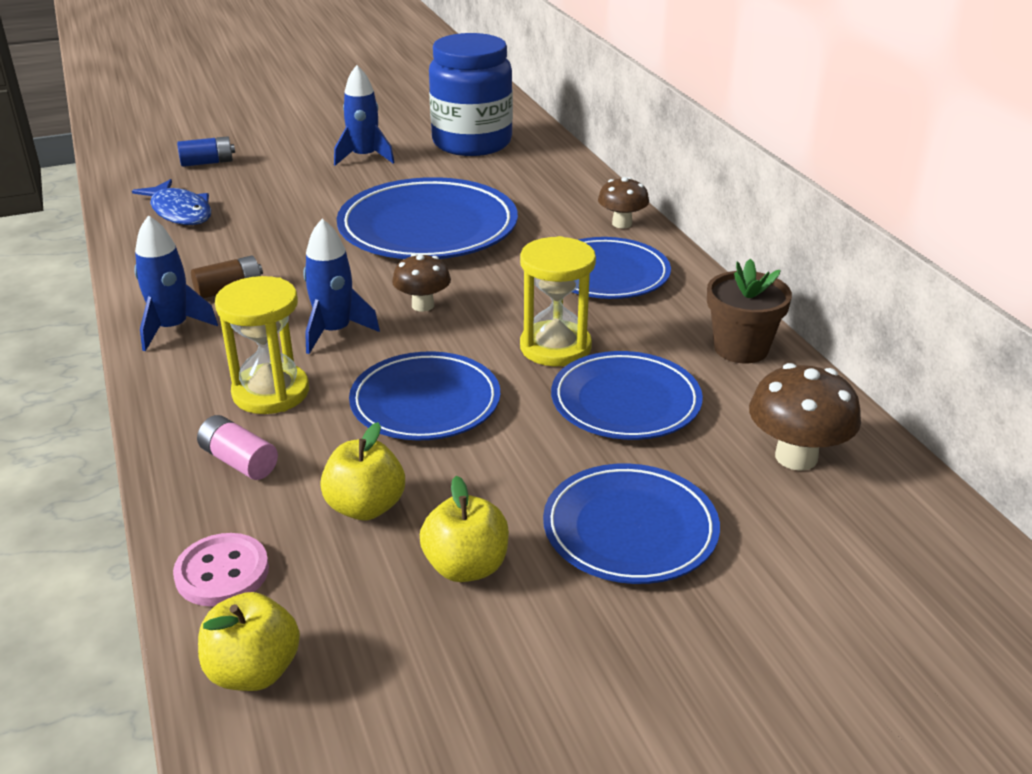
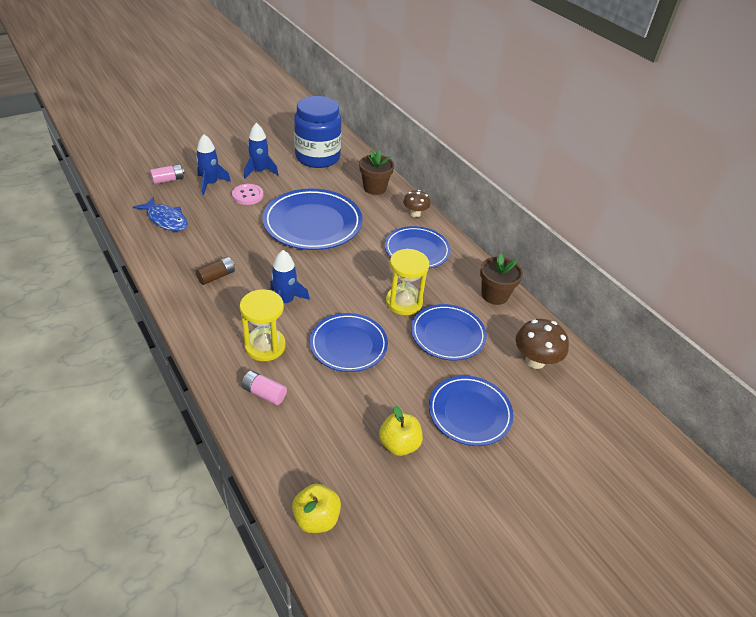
camera: 15 degrees left, 10 degrees up
(172, 328) = (194, 306): blue rocket -> blue rocket (210, 183)
(208, 162) = (168, 180): blue battery -> pink battery
(222, 572) = (280, 463): pink button -> pink button (247, 195)
(365, 507) = (339, 414): yellow apple -> none
(423, 305) = (327, 279): brown mushroom -> none
(559, 186) = (374, 188): none -> brown flower pot

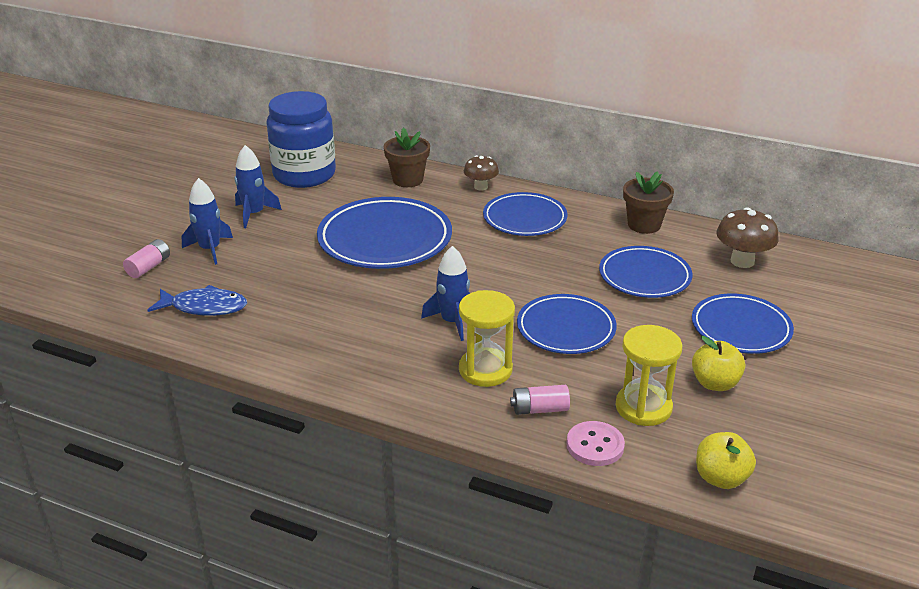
camera: 30 degrees left, 10 degrees down
(216, 276) = (345, 334): brown battery -> none
(247, 195) = (273, 243): pink button -> pink button (595, 445)
(404, 302) = (570, 268): yellow hourglass -> yellow hourglass (643, 407)

